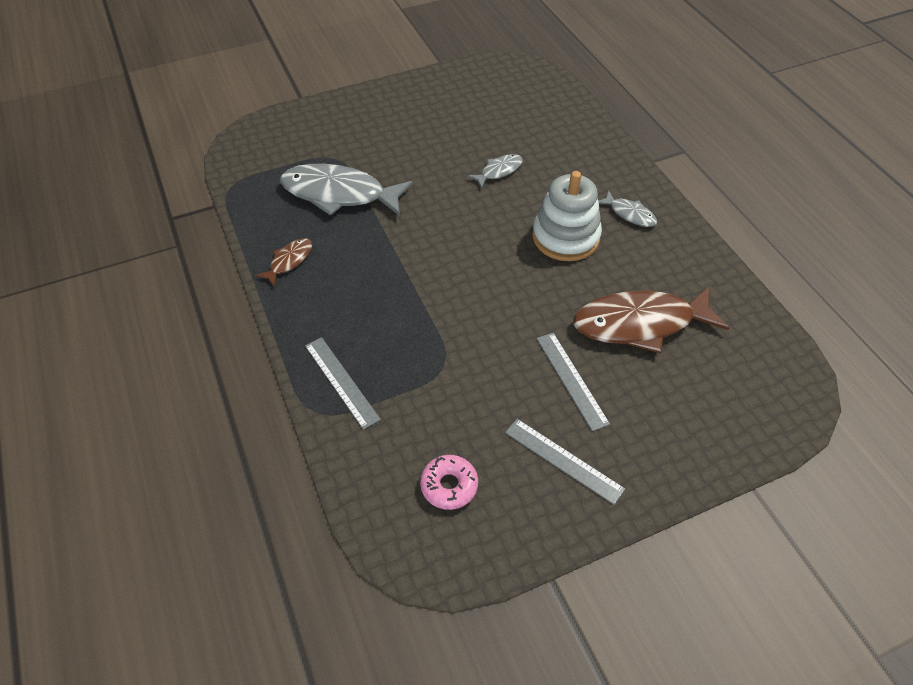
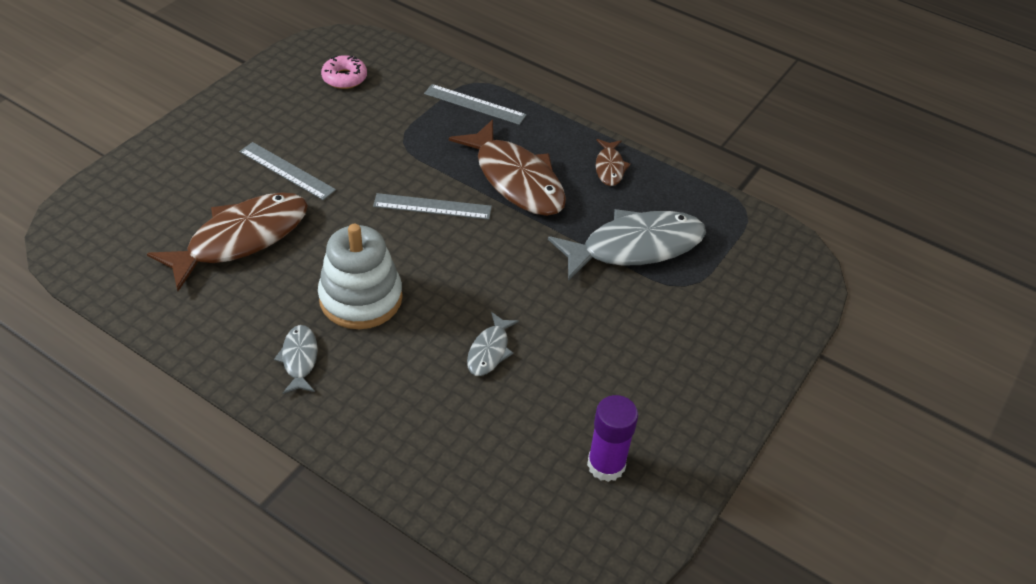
camera: 145 degrees right, 5 degrees down
(375, 283) = (516, 179): none -> brown fish
(478, 96) = (606, 465): none -> purple glue stick
(563, 460) = (267, 118): grey ruler -> grey ruler (432, 207)
(629, 214) = (299, 359): grey fish -> grey fish turned 75 degrees clockwise

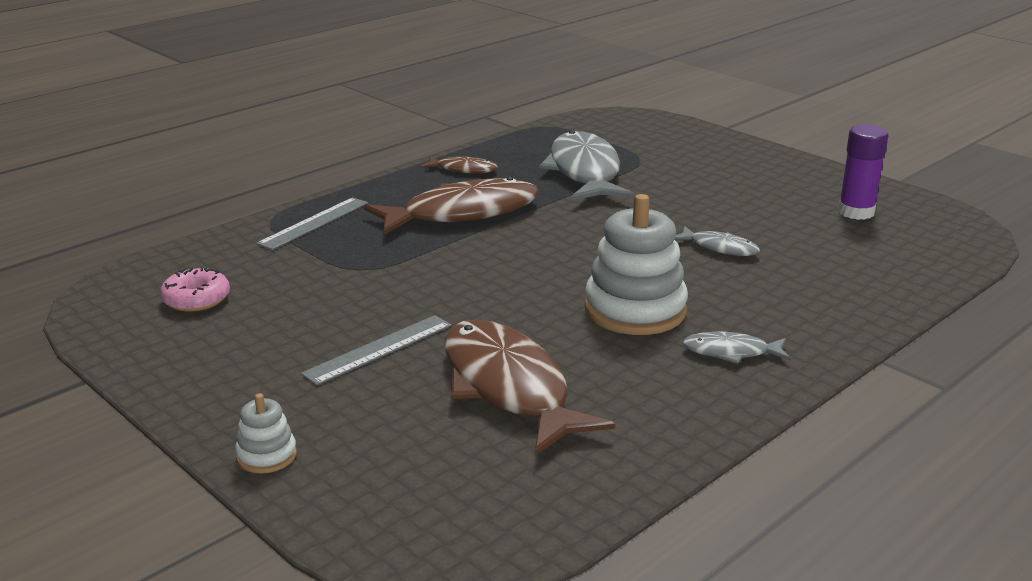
camera: 75 degrees left, 20 degrees down
(163, 148) = (266, 455): none -> white stacking toy
(432, 207) = (490, 260): grey ruler -> none

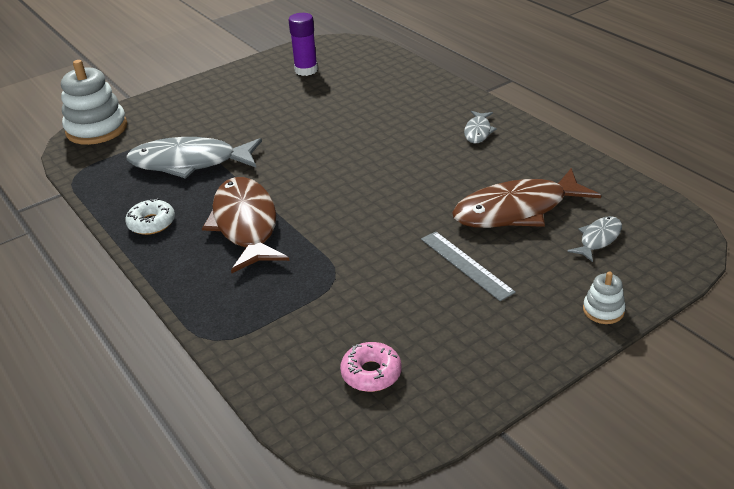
camera: 80 degrees left, 10 degrees up
(314, 223) = (233, 309): grey ruler -> none
(463, 169) = (151, 223): brown fish -> white donut
(635, 310) = (423, 158): white stacking toy -> white stacking toy (97, 129)
(719, 248) = (343, 121): grey fish -> grey fish (598, 239)

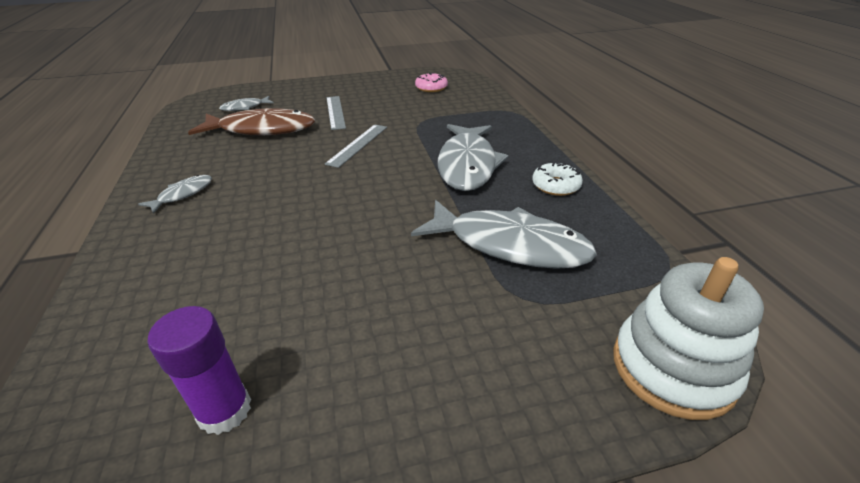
camera: 160 degrees left, 0 degrees up
(246, 225) = (467, 165): brown fish -> grey fish
(382, 219) = (357, 144): none -> grey ruler
(603, 310) = (296, 86): white stacking toy -> none

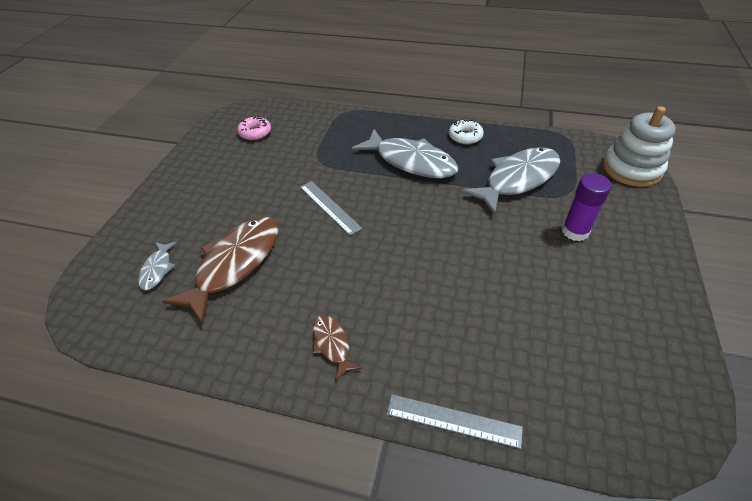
camera: 60 degrees left, 10 degrees up
(183, 194) = (332, 344): grey fish -> brown fish
(224, 410) = (617, 342): purple glue stick -> purple glue stick (575, 231)
(335, 112) = (245, 204): grey ruler -> grey ruler (453, 421)

